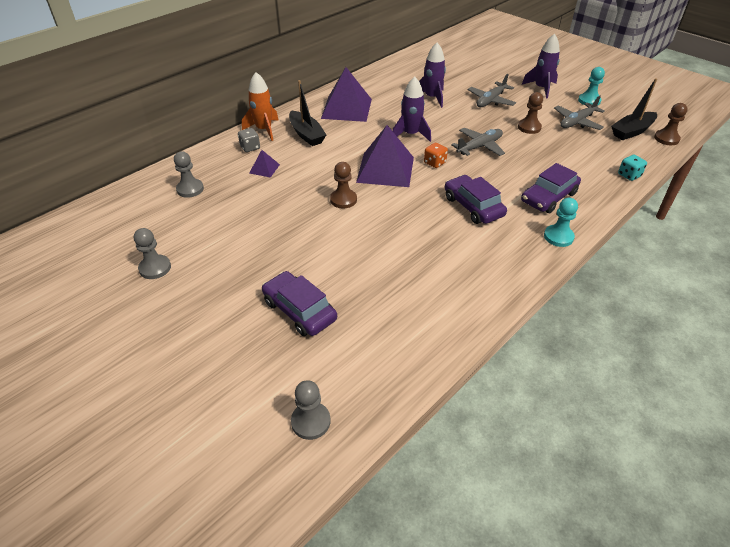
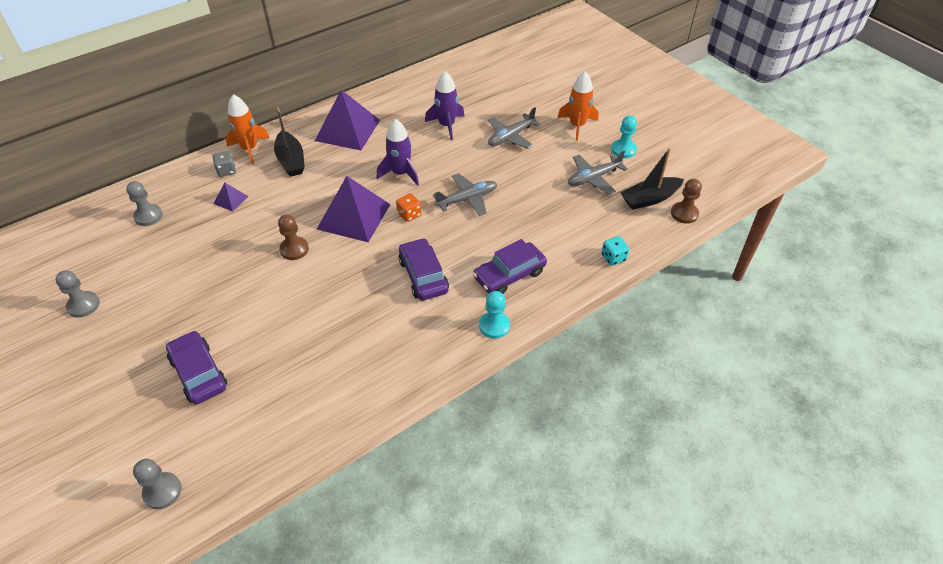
camera: 10 degrees right, 5 degrees up
(529, 127) = (535, 179): brown pawn -> none
(541, 88) = (577, 126): purple rocket -> orange rocket

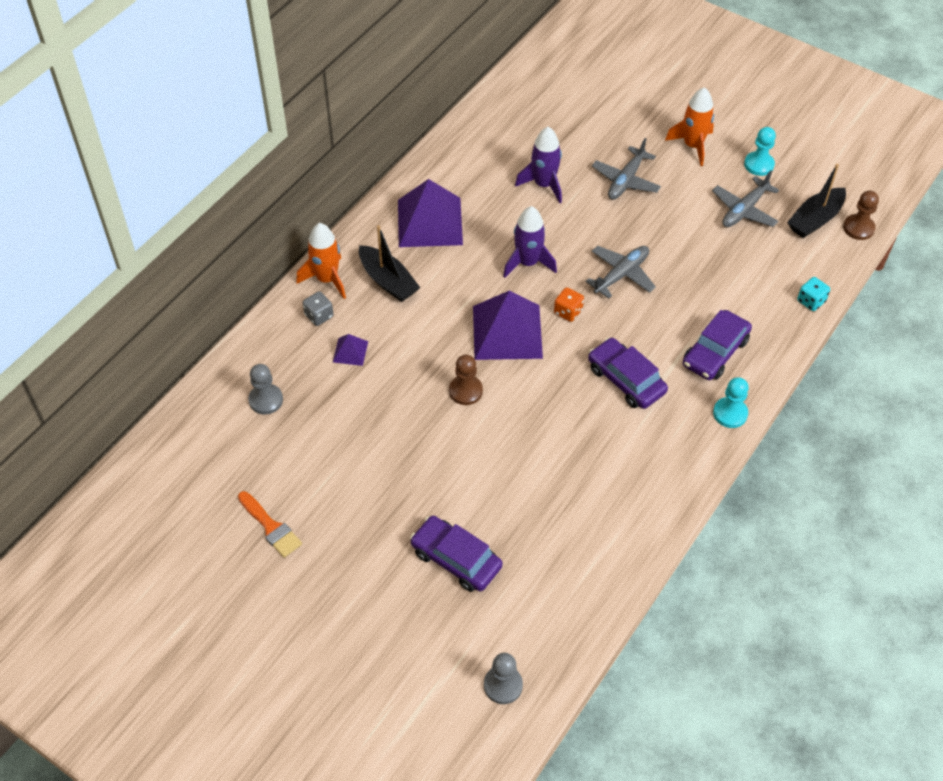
camera: 20 degrees left, 5 degrees up
(83, 305) = (271, 527): grey pawn -> orange brush

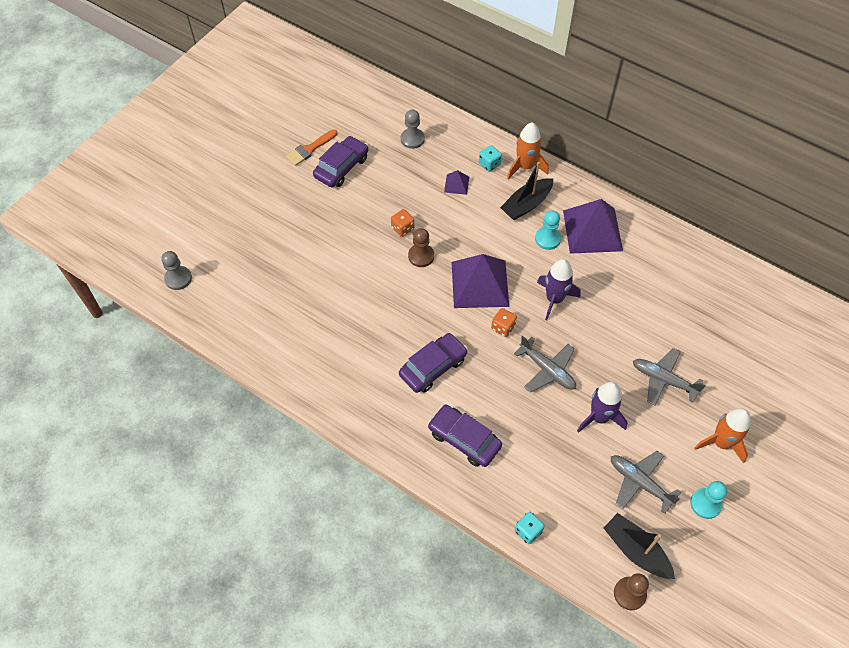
camera: 90 degrees right, 5 degrees up
(319, 316) = (489, 164): grey dice -> turquoise dice
(420, 411) = (402, 228): none -> orange dice
(456, 559) = (276, 251): purple car -> purple car (341, 167)
(544, 185) = (647, 313): purple rocket -> purple rocket (599, 417)
(730, 413) = (398, 445): turquoise pawn -> turquoise pawn (547, 239)

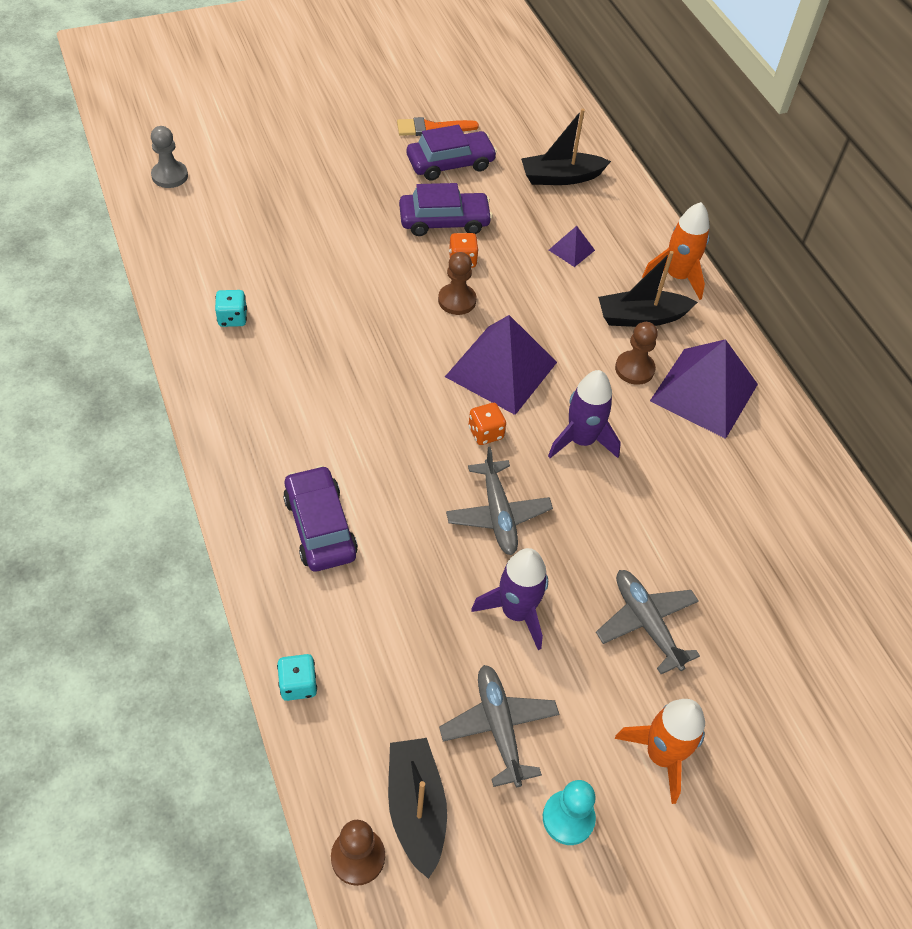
camera: 30 degrees right, 5 degrees down
(412, 139) = (561, 177): grey pawn -> black boat
(433, 367) = (359, 425): purple car -> purple car (444, 221)
(489, 164) = (633, 250): turquoise dice -> turquoise dice (232, 318)
(547, 239) = (634, 369): turquoise pawn -> brown pawn

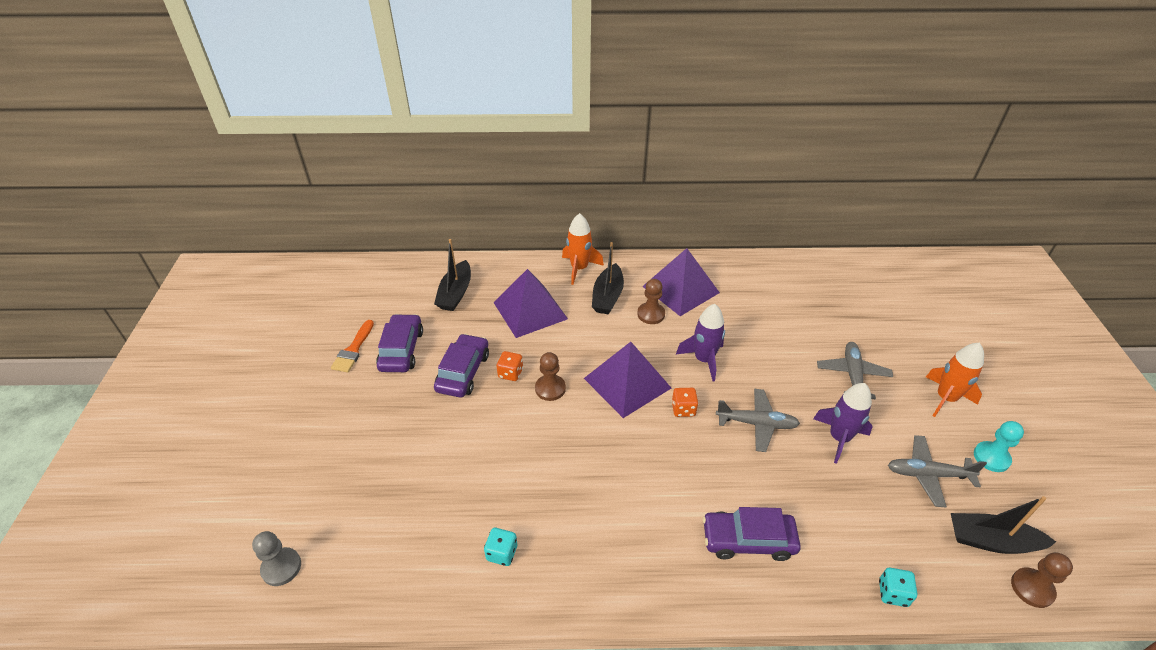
camera: 65 degrees left, 10 degrees down
(571, 250) = (530, 310): purple pyramid -> purple pyramid, size x2.23
(646, 623) = (852, 374): grey plane -> grey plane turned 105 degrees clockwise

